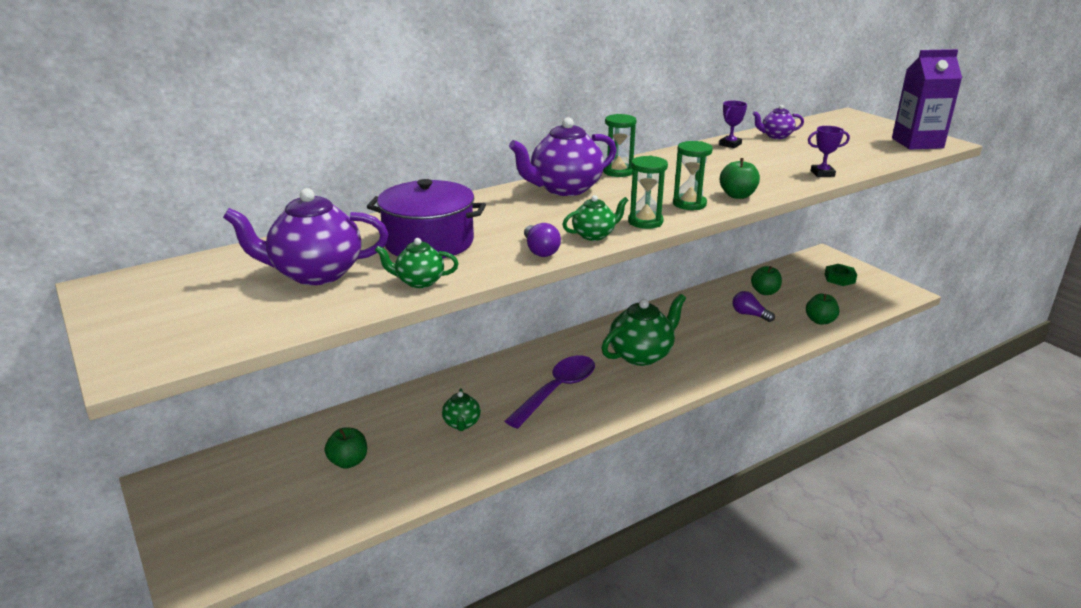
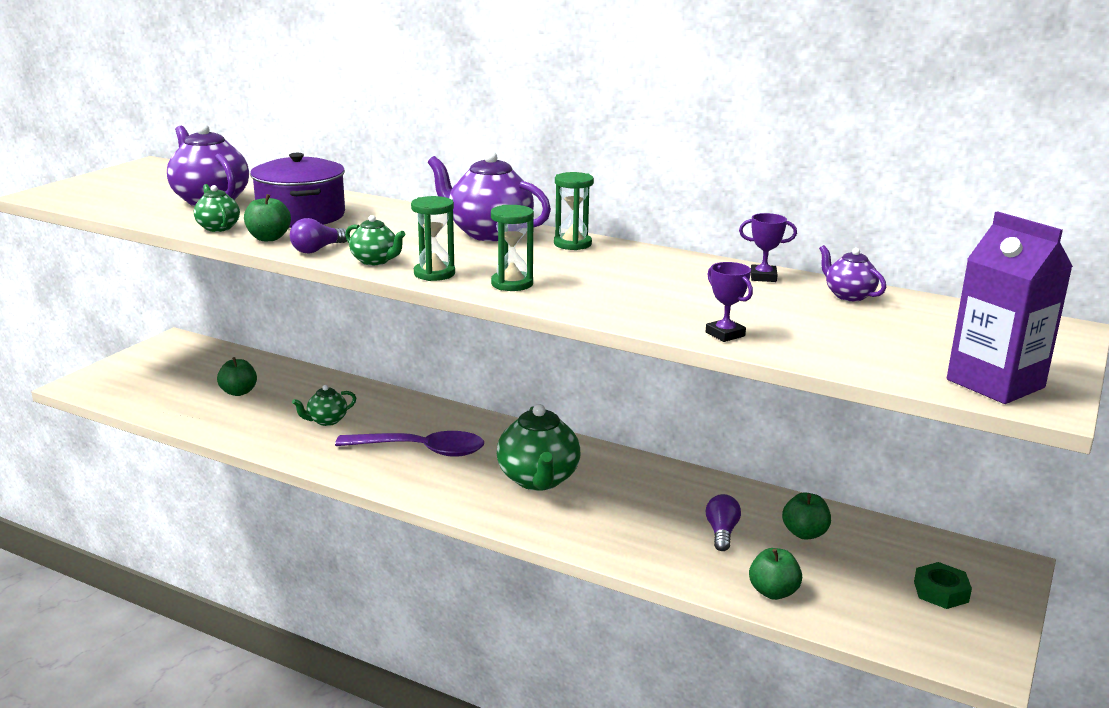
camera: 60 degrees right, 5 degrees down
(641, 355) = (538, 480): green teapot -> green teapot turned 60 degrees clockwise
(737, 195) = (570, 301): green apple -> green apple (269, 238)

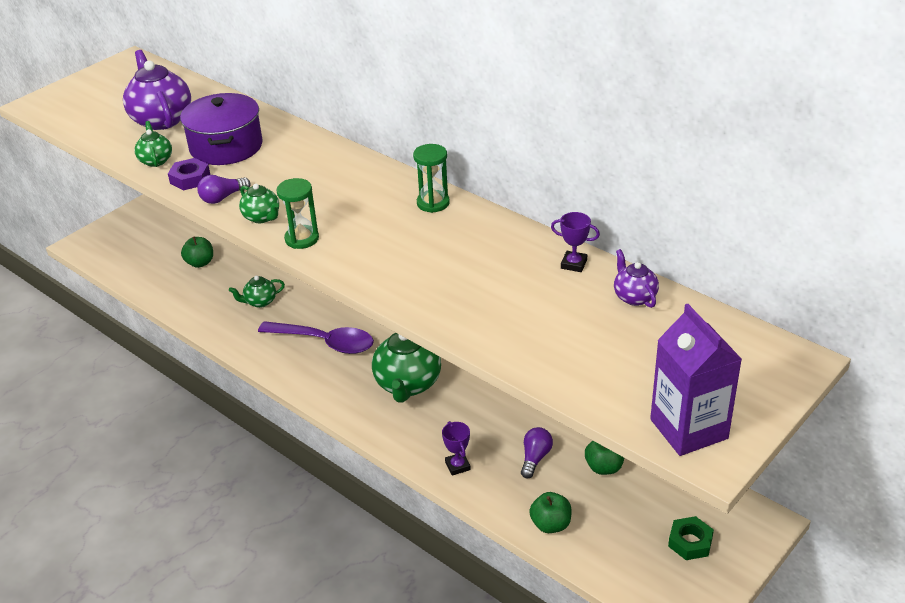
camera: 15 degrees right, 15 degrees up
(269, 238) = (190, 179): green apple -> purple nut
(488, 233) = (369, 182): purple teapot -> none
(512, 284) = (358, 258): green hourglass -> none
(725, 334) = (499, 342): purple trophy -> purple trophy (457, 466)

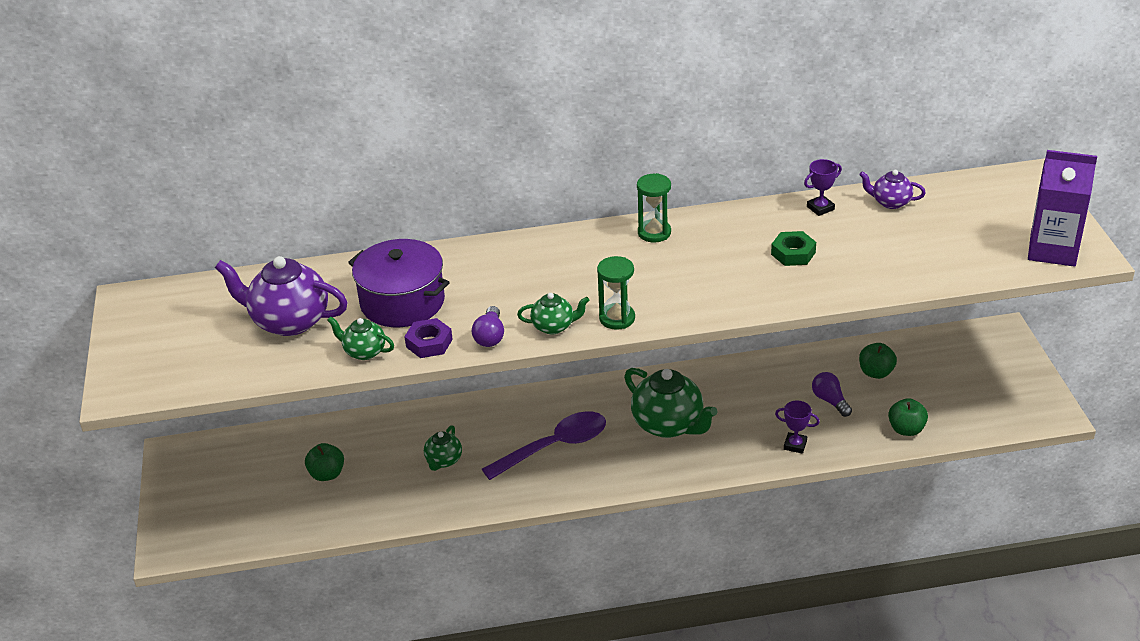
camera: 50 degrees left, 0 degrees up
(690, 542) = (988, 374): green nut -> green nut (793, 253)

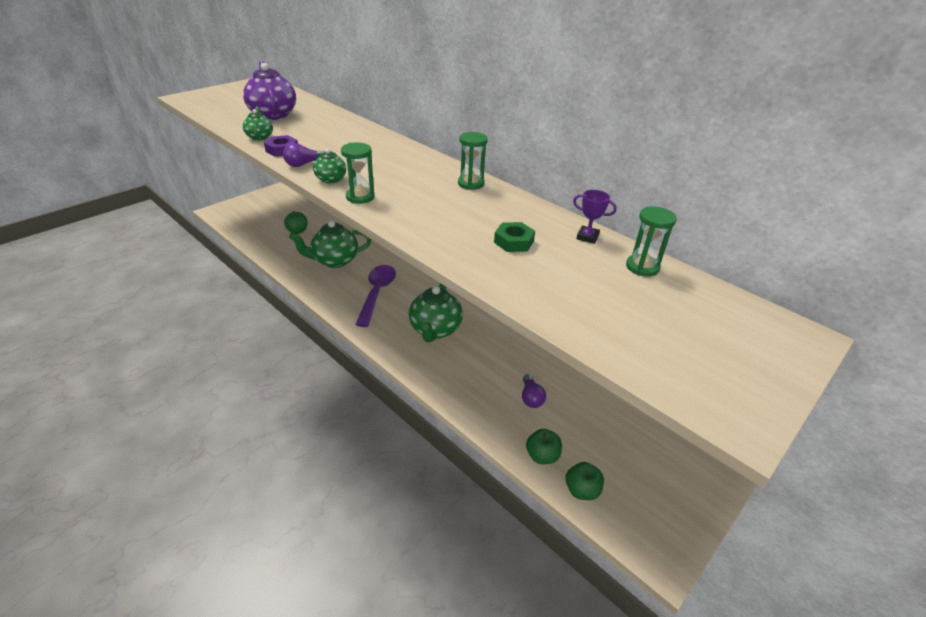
camera: 50 degrees right, 0 degrees up
(402, 302) = (316, 134): purple pot -> none
(443, 461) = (334, 261): green teapot -> green teapot, size x1.91
(554, 446) = (377, 293): purple spoon -> purple spoon turned 105 degrees counterclockwise
(795, 445) = (468, 397): purple trophy -> none
(830, 401) = (531, 398): purple light bulb -> purple light bulb turned 150 degrees clockwise
(876, 372) = (586, 411): green apple -> green apple (581, 490)
(890, 202) = (642, 267): purple teapot -> green hourglass
(1052, 250) = (711, 391): purple carton -> none

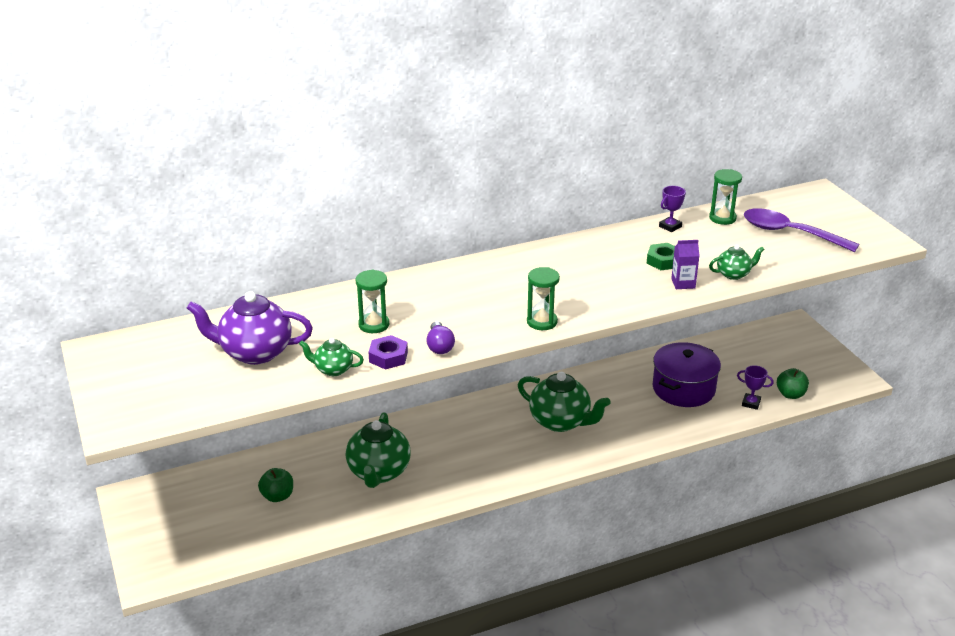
camera: 65 degrees left, 5 degrees down
(331, 180) = (491, 333): green teapot -> green teapot (734, 274)
(377, 293) = (471, 450): purple spoon -> purple spoon (790, 233)
(471, 184) = (544, 256): green hourglass -> green hourglass (374, 325)
(477, 258) = (683, 283): none -> purple carton
(531, 398) = (683, 388): purple light bulb -> purple pot
(542, 456) = (751, 403): green apple -> purple trophy

